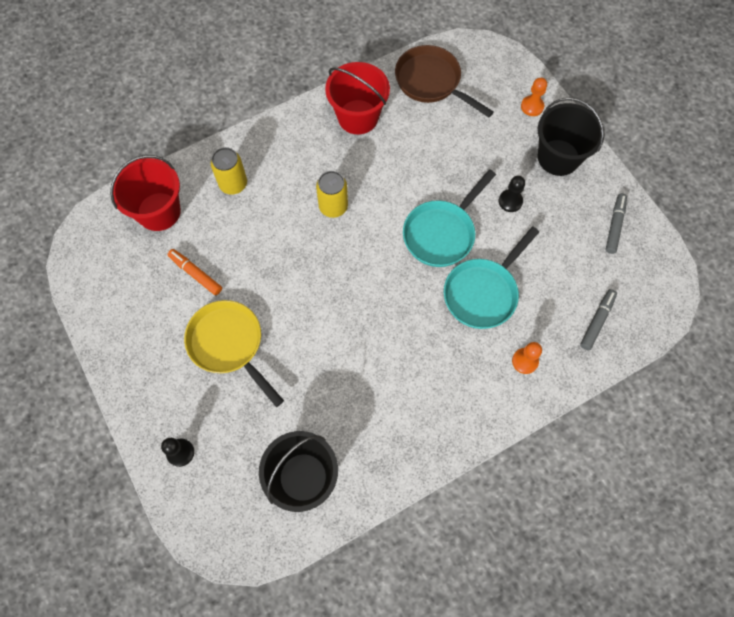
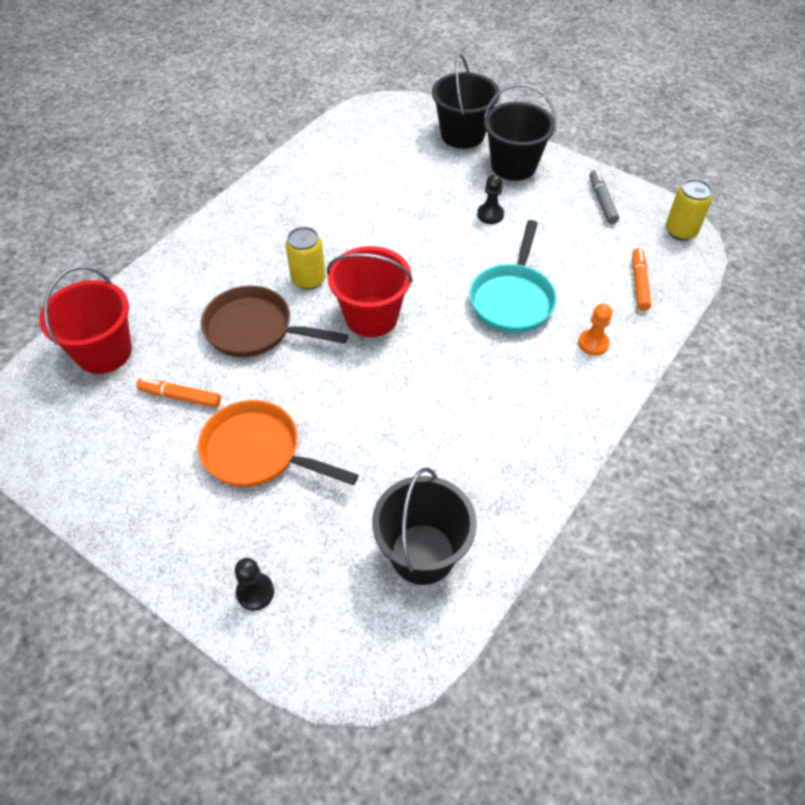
camera: 25 degrees left, 15 degrees down
(229, 344) = (258, 452): yellow pan -> orange pan
(233, 184) = (182, 296): yellow can -> yellow can (680, 231)
(358, 117) = (291, 195): red bucket -> red bucket (371, 317)
(431, 82) = (351, 145): brown pan -> brown pan (255, 329)
(441, 233) = (438, 264): turquoise pan -> none
(532, 106) = (462, 135): orange pawn -> black bucket
(597, 321) = (639, 283): grey marker -> orange marker

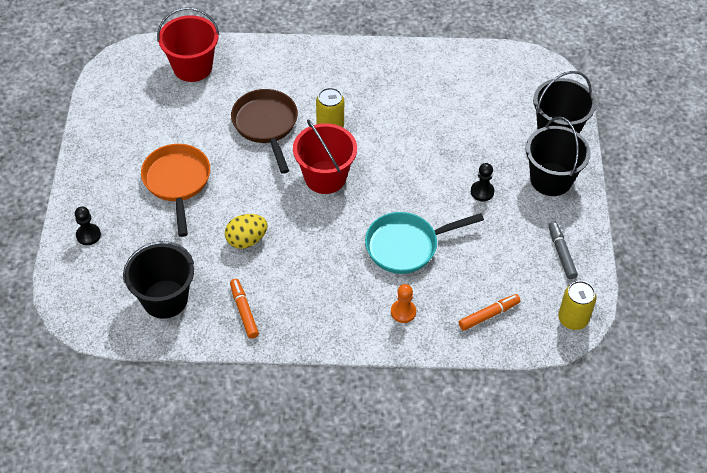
camera: 55 degrees right, 0 degrees up
(180, 397) = (188, 122): orange marker -> orange marker (244, 311)
(399, 427) = (246, 240): none -> yellow egg
(602, 201) = (561, 253): grey marker -> grey marker turned 60 degrees counterclockwise

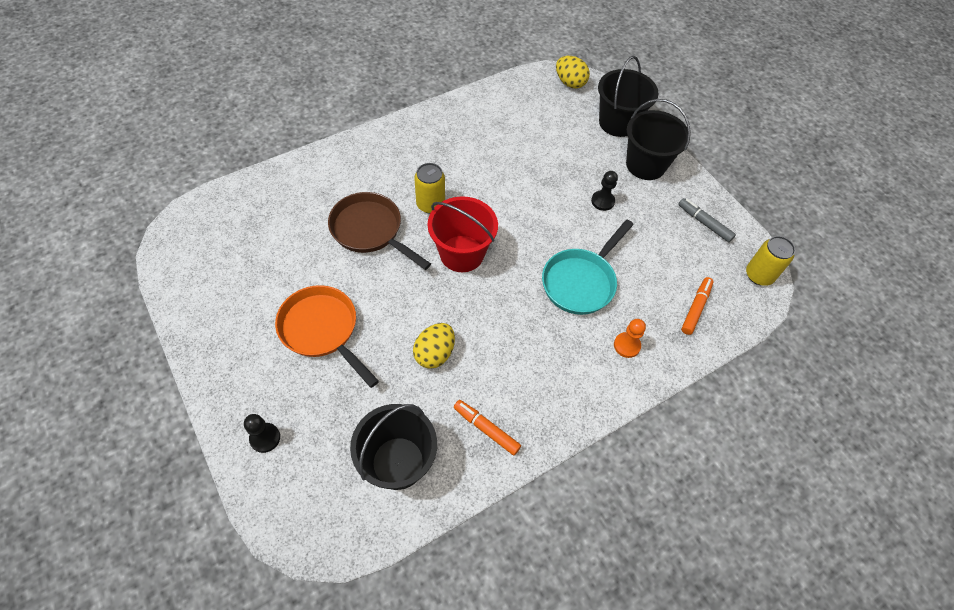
camera: 35 degrees left, 5 degrees up
(192, 67) = (256, 207): red bucket -> none
(542, 75) = (570, 83): none -> yellow egg

